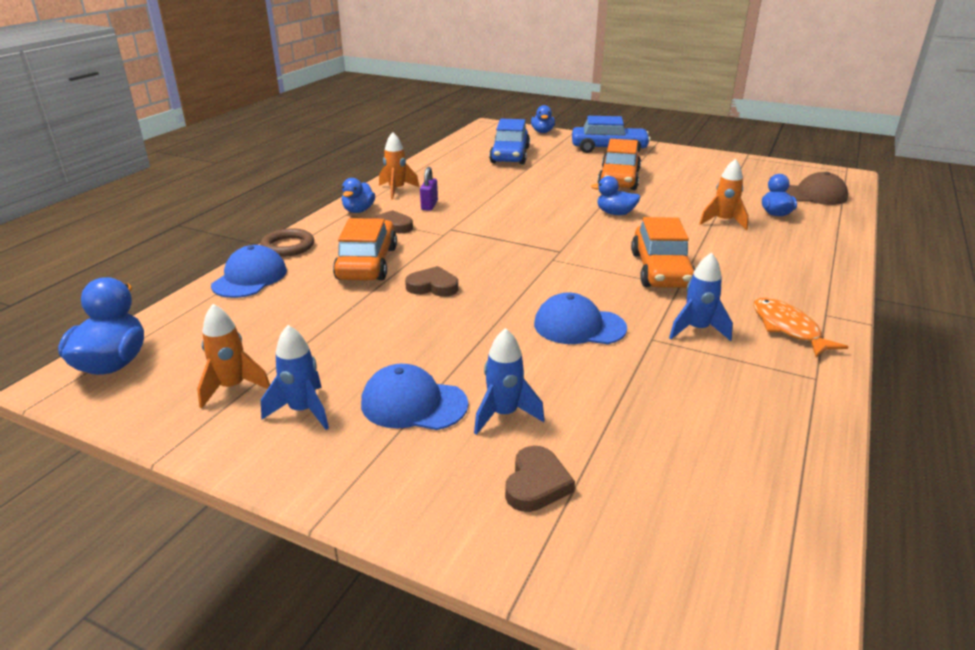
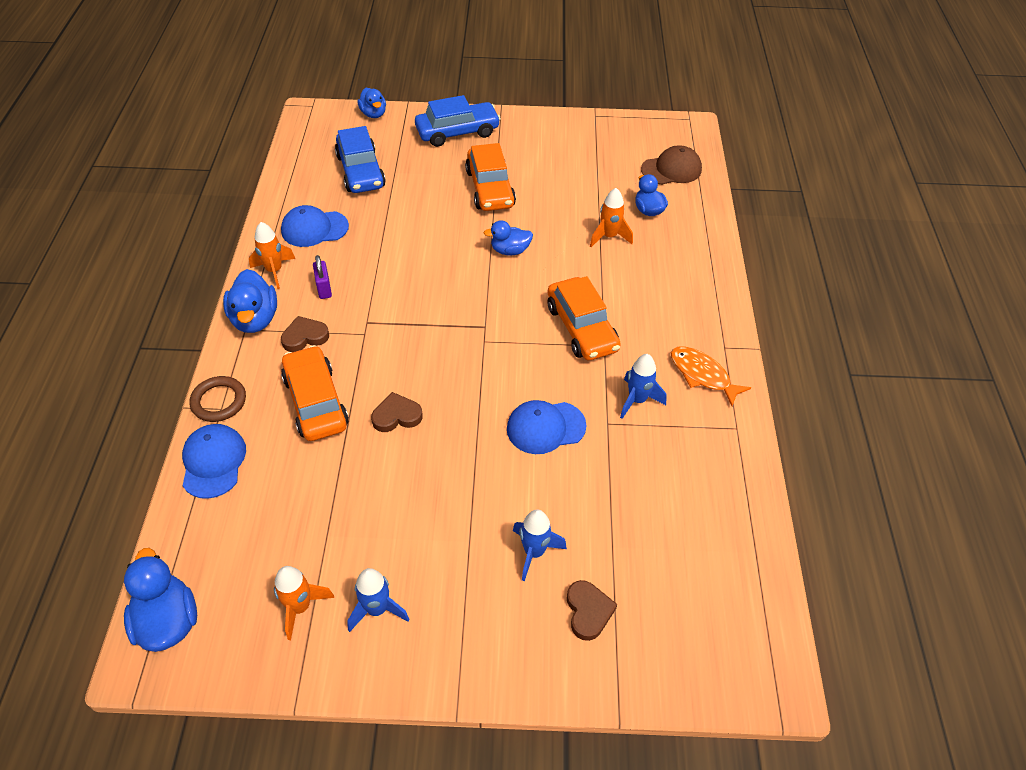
camera: 25 degrees left, 20 degrees up
(358, 210) = (255, 319): blue duck -> blue duck, size x1.52
(413, 404) = (460, 567): blue cap -> blue cap (314, 228)

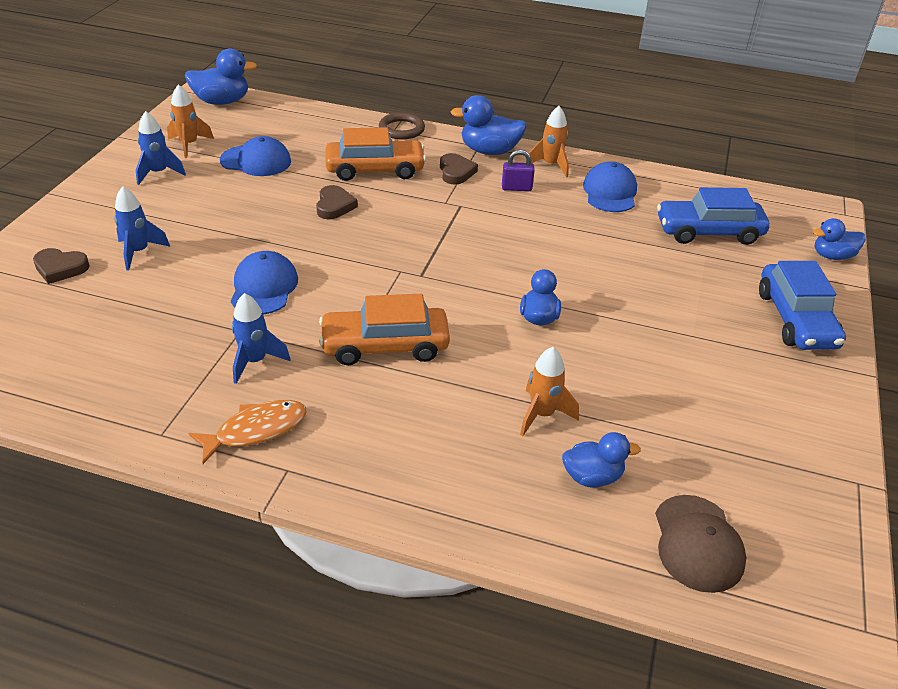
camera: 105 degrees right, 10 degrees down
(213, 462) = (341, 123): blue cap -> blue cap (256, 161)
(490, 188) = (665, 325): orange car -> none

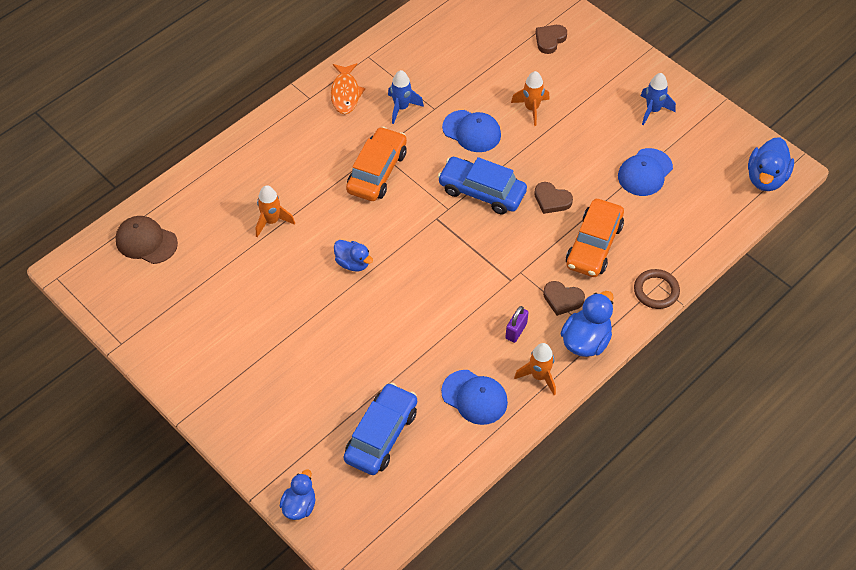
camera: 120 degrees right, 15 degrees up
(139, 252) = (548, 79): blue rocket -> none
(189, 145) = (691, 138): orange rocket -> orange rocket (531, 109)
(592, 477) = (215, 220): blue duck -> none
(795, 319) = (254, 418): blue car -> blue car (482, 191)

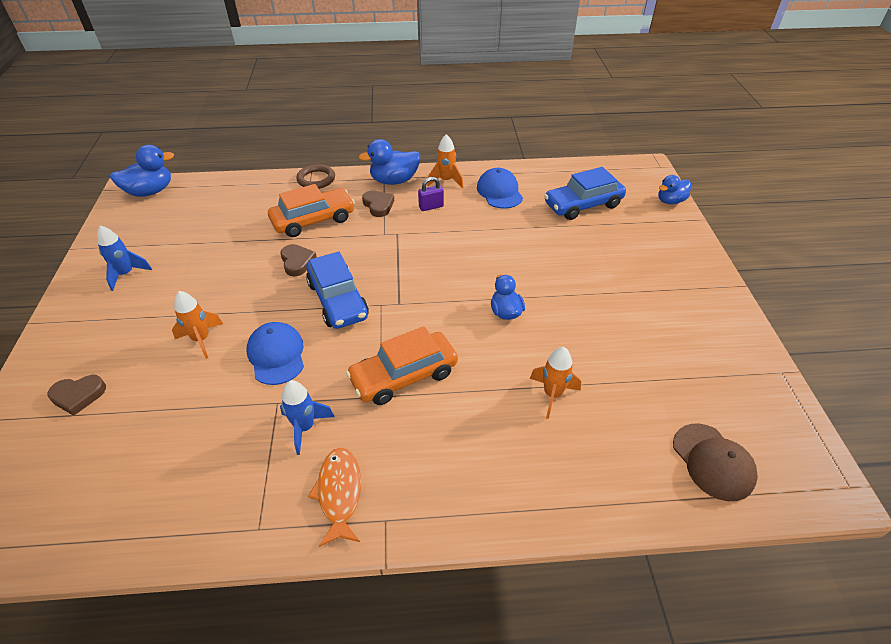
camera: 140 degrees left, 10 degrees down
(345, 93) = (339, 493): orange fish -> orange fish turned 45 degrees counterclockwise
(645, 172) = (209, 239): blue cap -> none

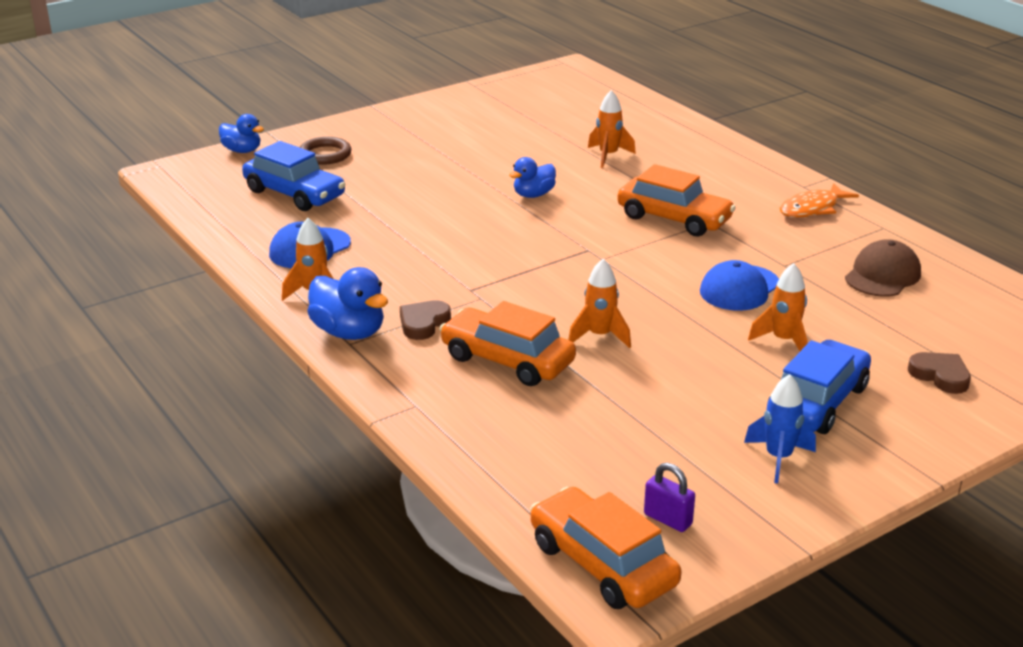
camera: 120 degrees left, 15 degrees down
(150, 191) = (602, 564): blue duck -> orange car
(297, 262) = (599, 336): brown heart -> orange rocket
(305, 427) = (786, 242): blue rocket -> none
(316, 179) = (405, 402): brown ring -> brown ring (325, 154)
(338, 300) = (627, 285): blue car -> blue car (817, 402)
(431, 207) = (389, 284): purple padlock -> purple padlock (667, 519)
(713, 461) = (597, 98): brown cap -> brown cap (882, 275)

